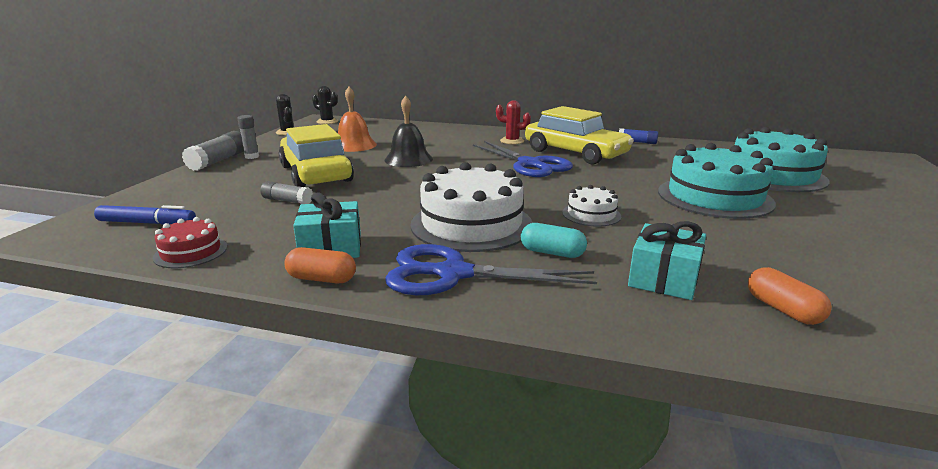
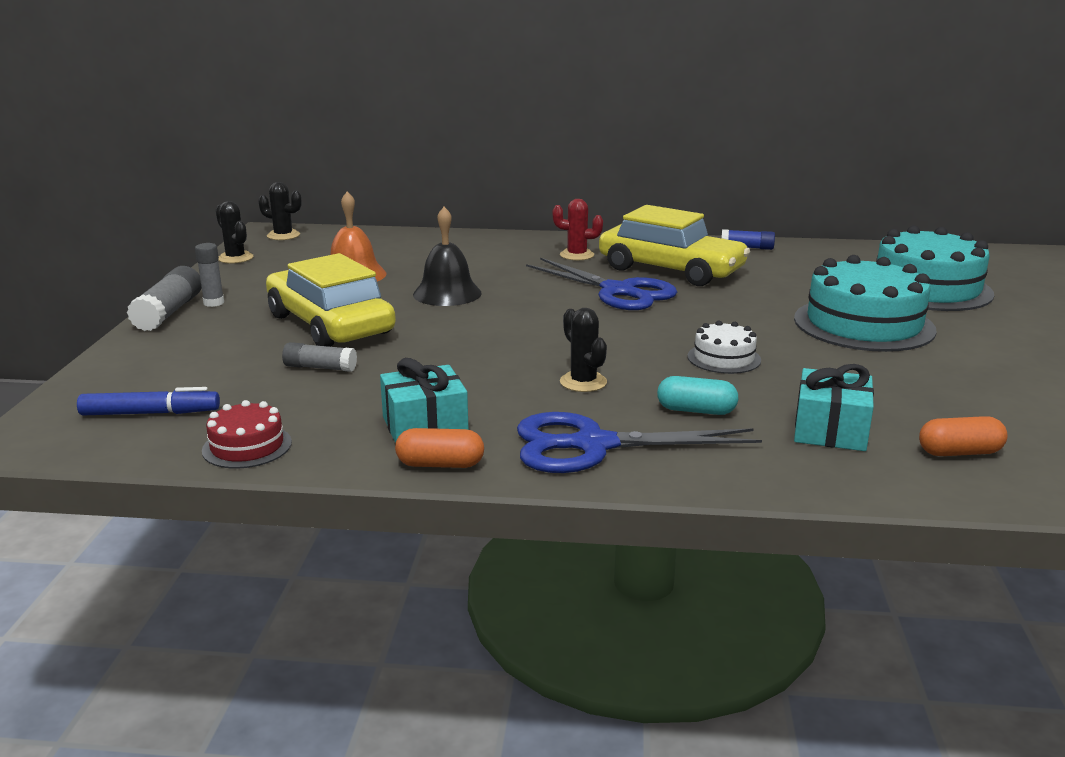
camera: 10 degrees left, 0 degrees up
(471, 224) = (583, 382): white cake -> black cactus
(783, 309) = (959, 452): orange capsule -> orange capsule turned 60 degrees counterclockwise

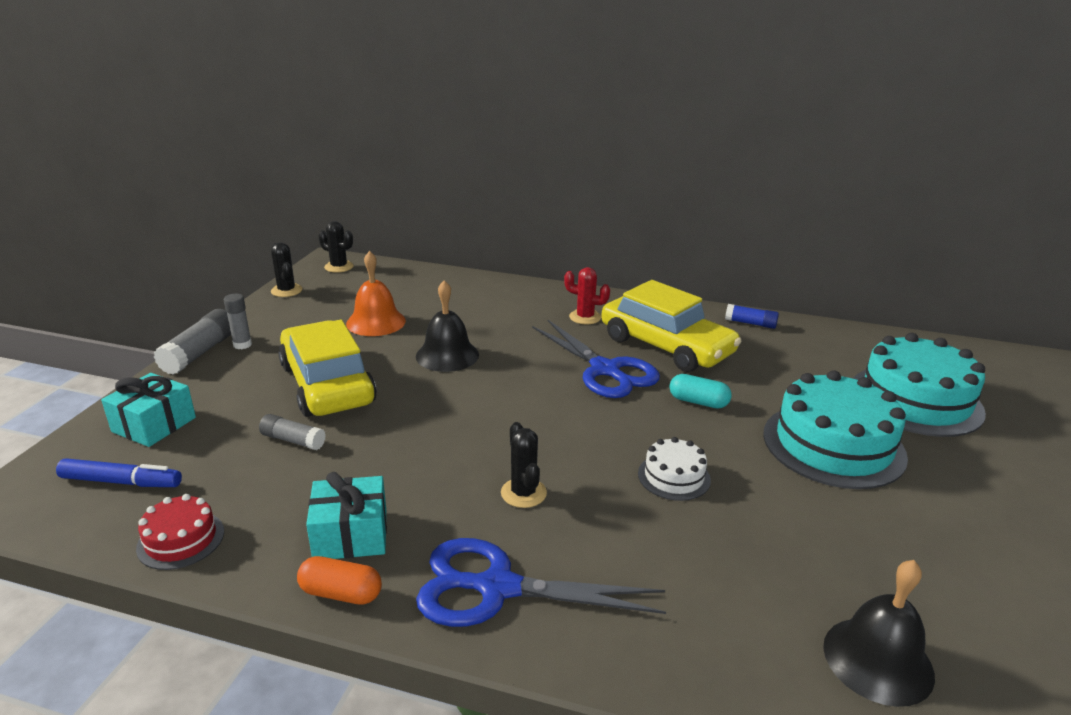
camera: 10 degrees right, 5 degrees up
(696, 411) = (618, 551): turquoise capsule -> turquoise capsule (698, 402)
(830, 430) = (747, 601): turquoise gift -> turquoise gift (154, 424)
(959, 452) = (878, 660): orange capsule -> black bell

